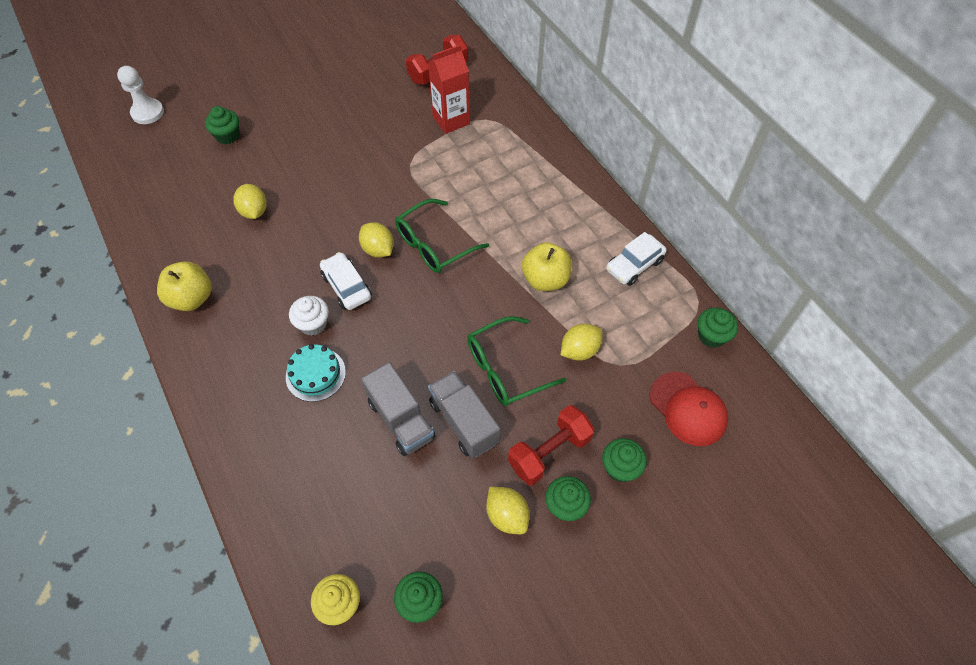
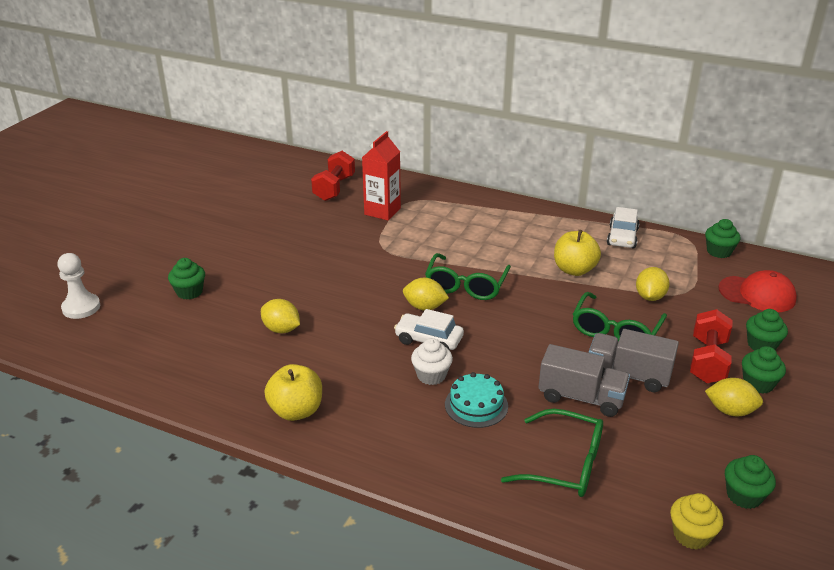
camera: 35 degrees left, 25 degrees down
(320, 474) = (565, 464): none -> green glasses

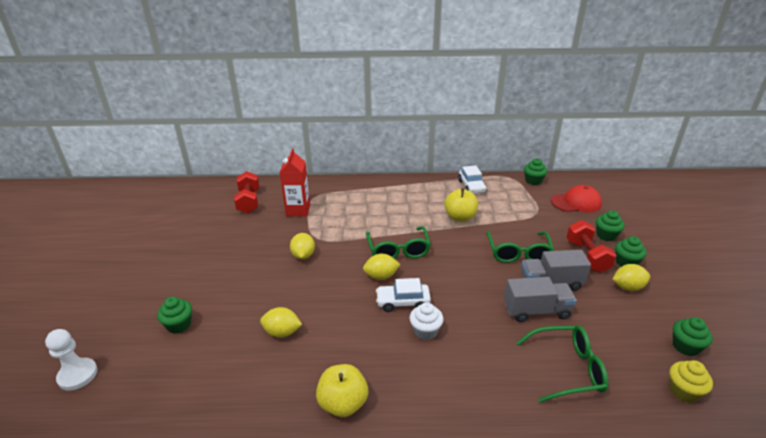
camera: 25 degrees left, 0 degrees up
(476, 405) = (474, 344): turquoise cake -> none
(650, 297) = (519, 222): yellow lemon -> yellow lemon (303, 255)

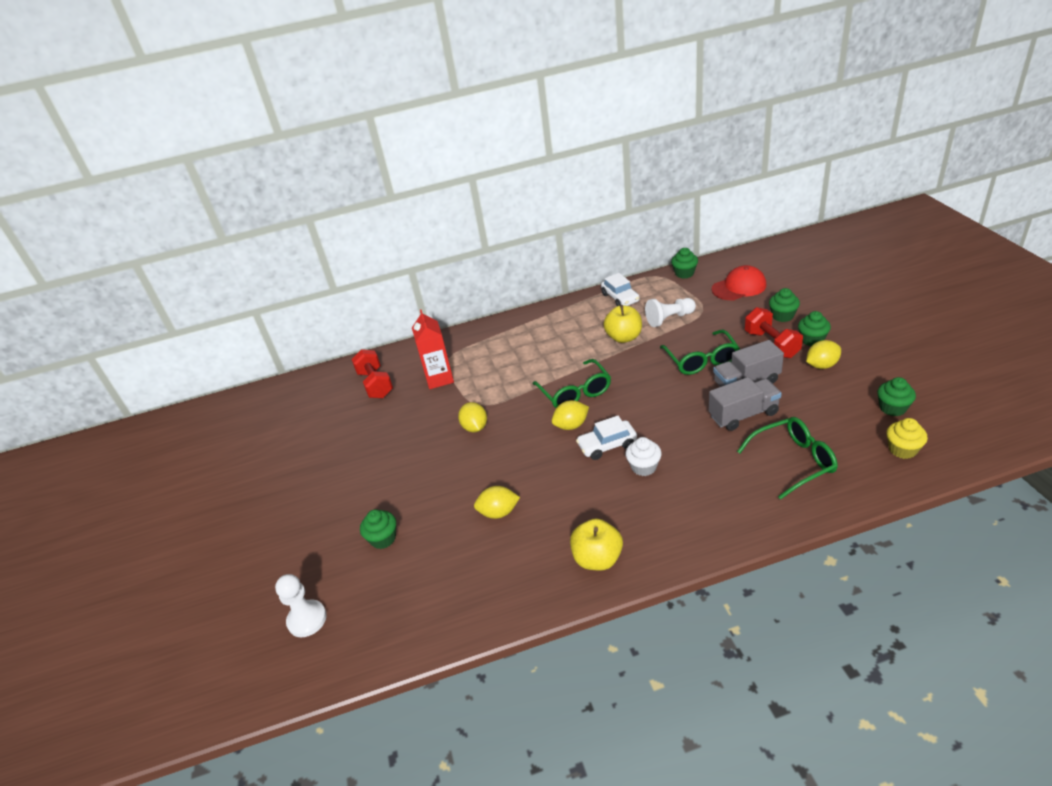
camera: 10 degrees left, 5 degrees up
(505, 212) = (669, 319): none -> white pawn

